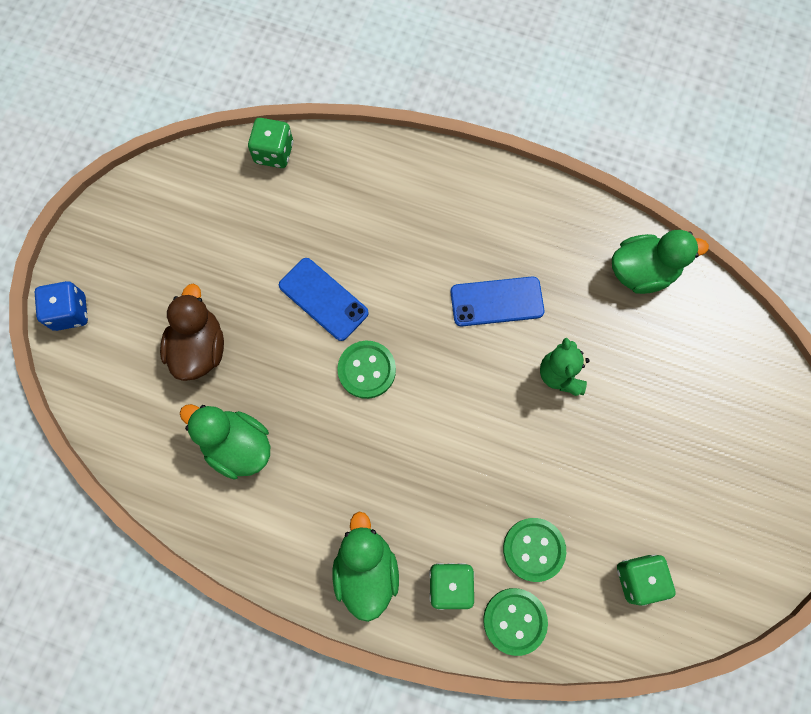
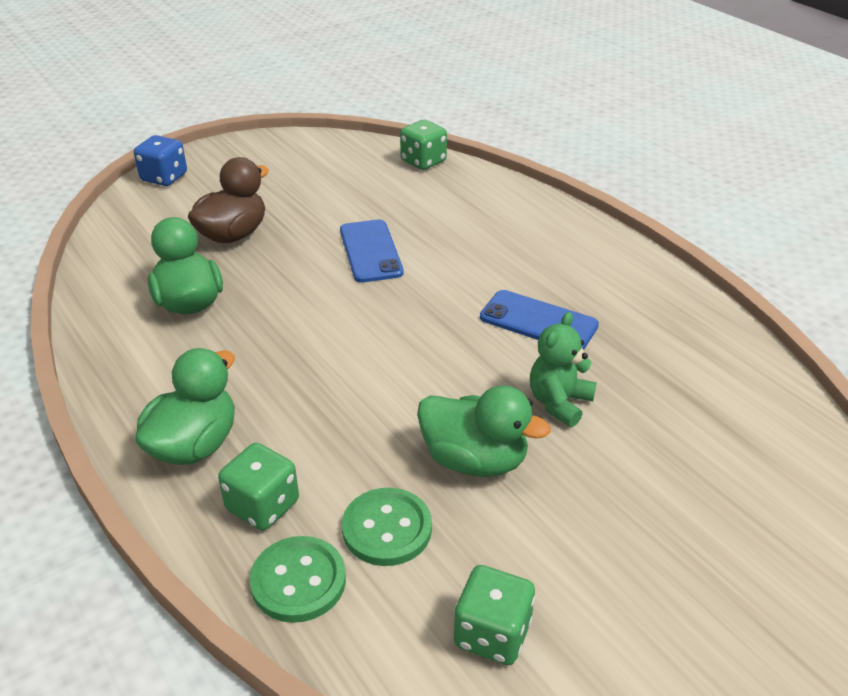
camera: 35 degrees right, 35 degrees down
(366, 370) = (359, 309): green button -> none
(642, 272) = (729, 369): green duck -> green duck (474, 460)

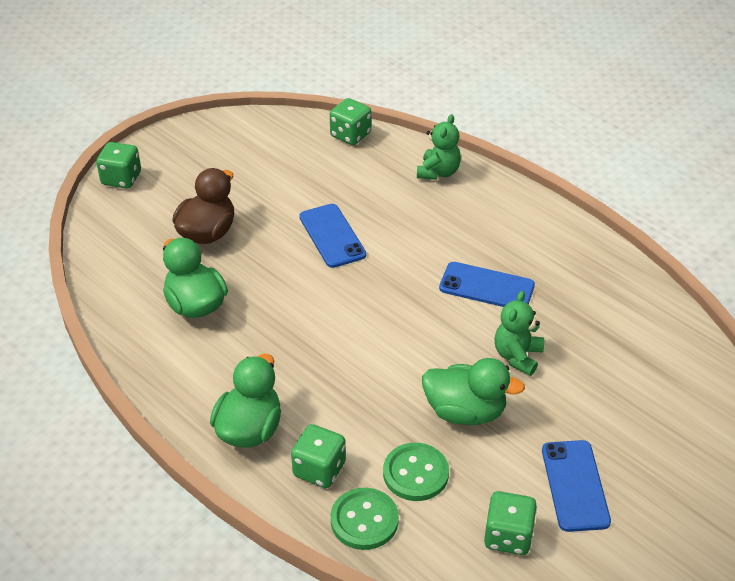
camera: 10 degrees left, 5 degrees up
(164, 177) = (121, 178): blue dice -> green dice
(511, 203) = (438, 172): none -> green teddy bear
(604, 576) = (575, 485): none -> blue phone

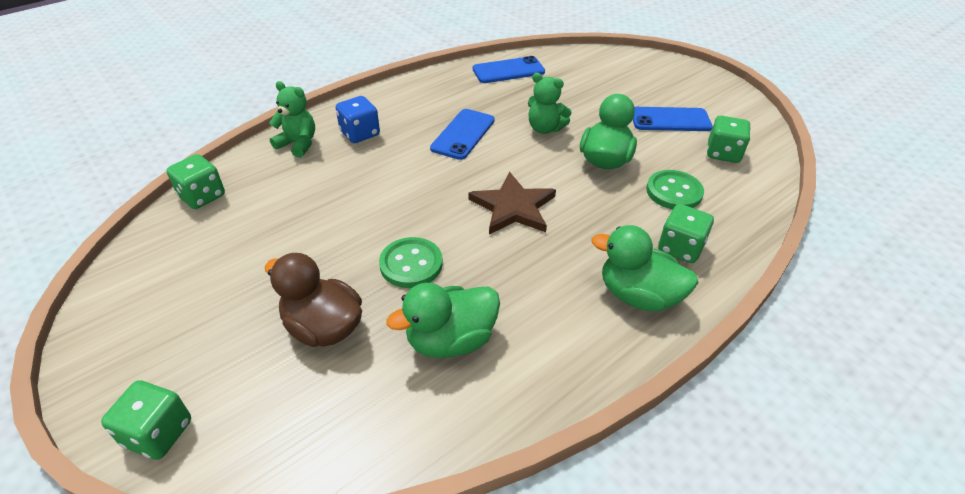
camera: 85 degrees left, 0 degrees up
(332, 236) = (366, 221): blue phone -> blue phone (508, 70)
(364, 520) = (729, 224): green button -> green button (411, 264)
(366, 334) = (513, 207): none -> brown star
(467, 210) = (360, 133): none -> blue dice

